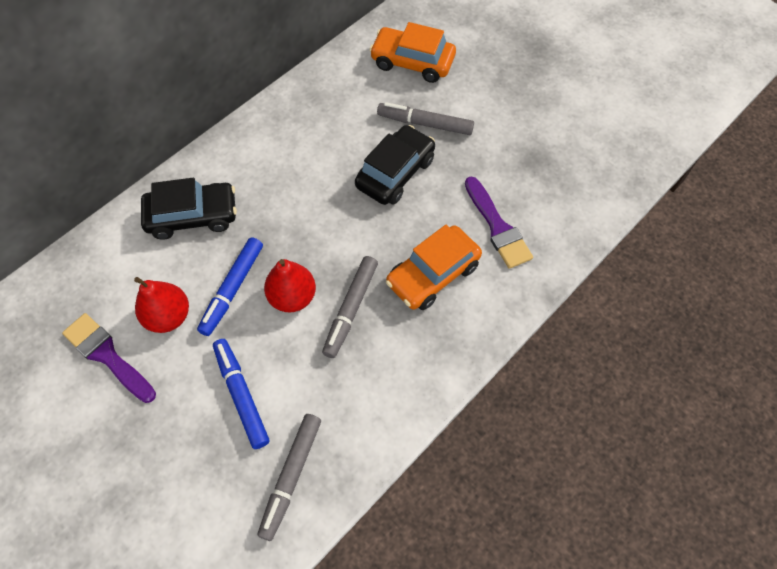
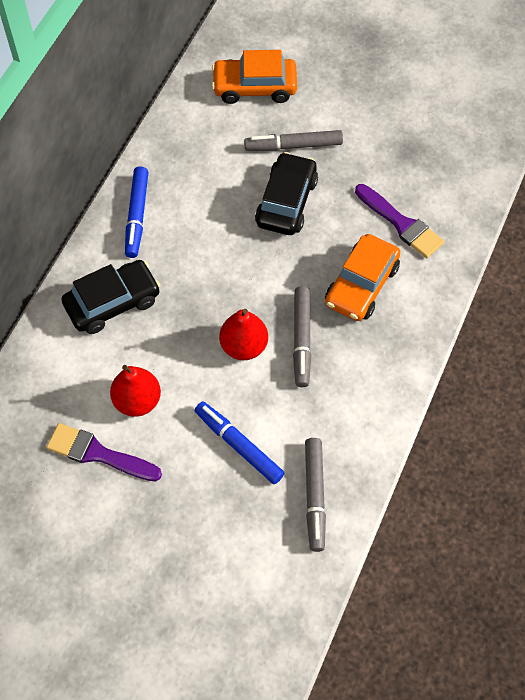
camera: 20 degrees left, 0 degrees up
(232, 289) = (185, 357): blue marker -> blue marker (137, 216)

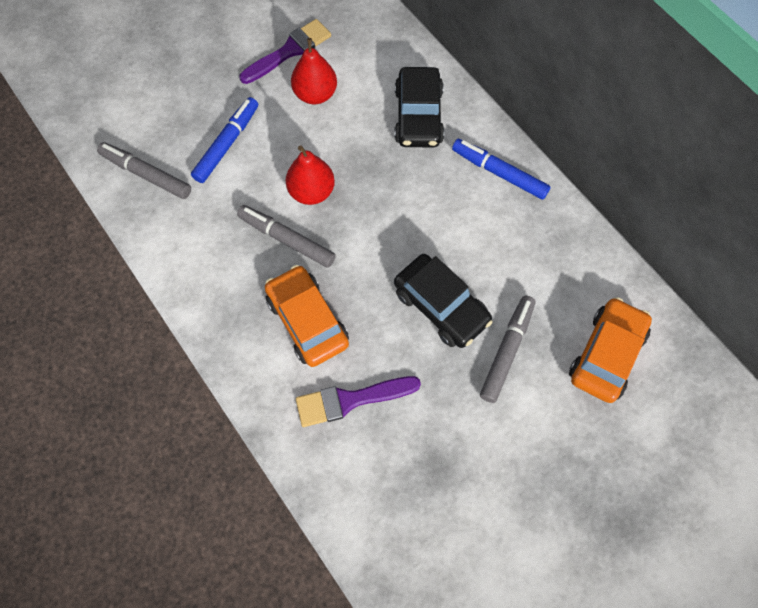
camera: 120 degrees right, 5 degrees up
(239, 445) = (227, 144): blue marker -> blue marker turned 45 degrees counterclockwise

